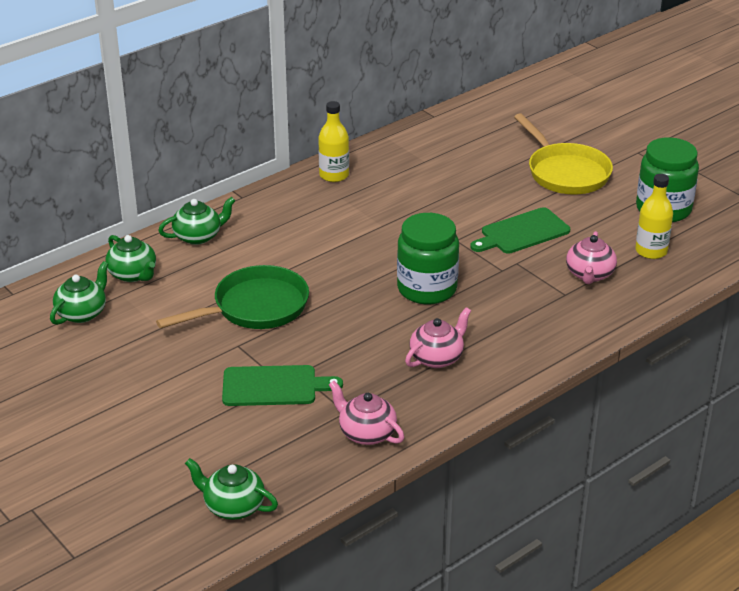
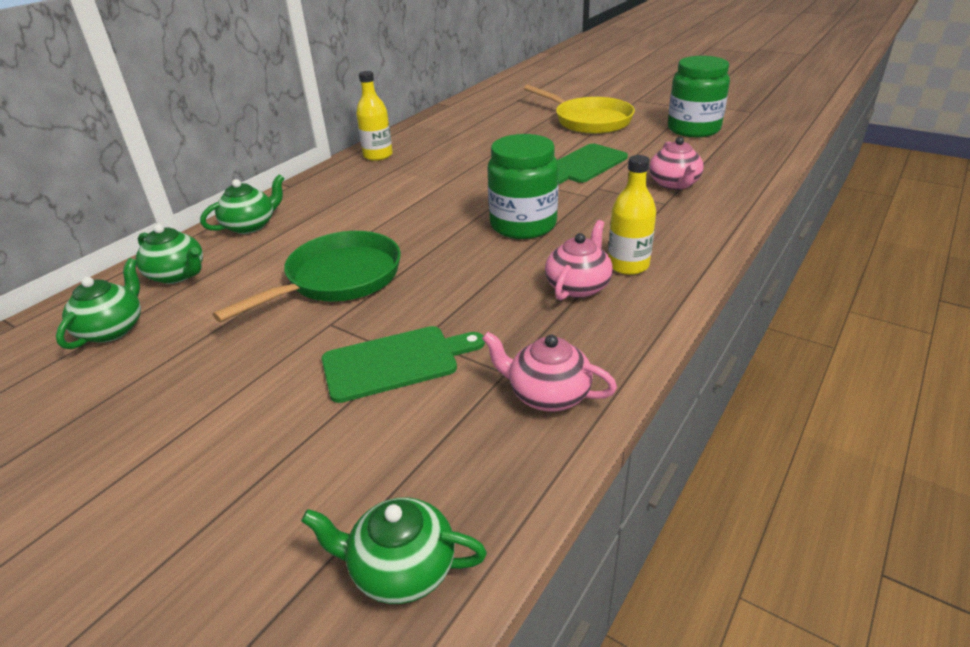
camera: 15 degrees left, 0 degrees up
(651, 251) = (712, 158): yellow bottle -> yellow bottle (628, 265)

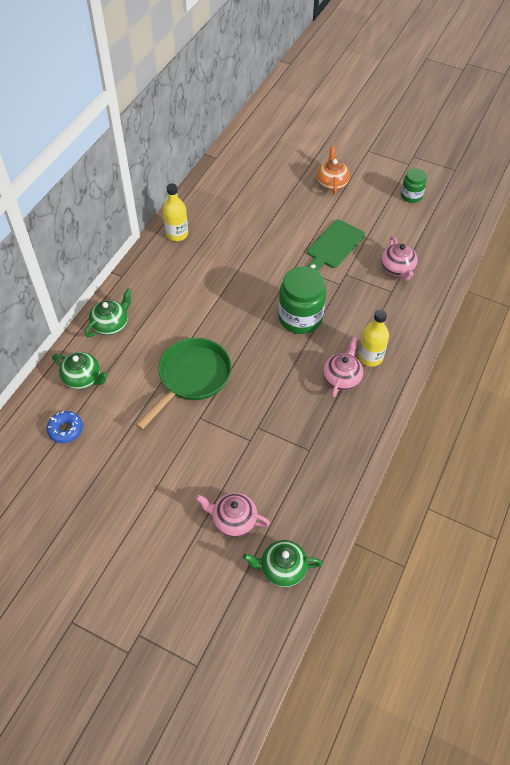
camera: 10 degrees left, 20 degrees up
(113, 329) = (65, 429): green teapot -> blue donut
(395, 362) = (247, 446): green cutting board -> none
(547, 394) = (333, 464): pink teapot -> pink teapot (233, 520)
(588, 120) = (332, 183): yellow pan -> orange teapot
(693, 129) = (411, 196): green jar -> green jar, size x0.56

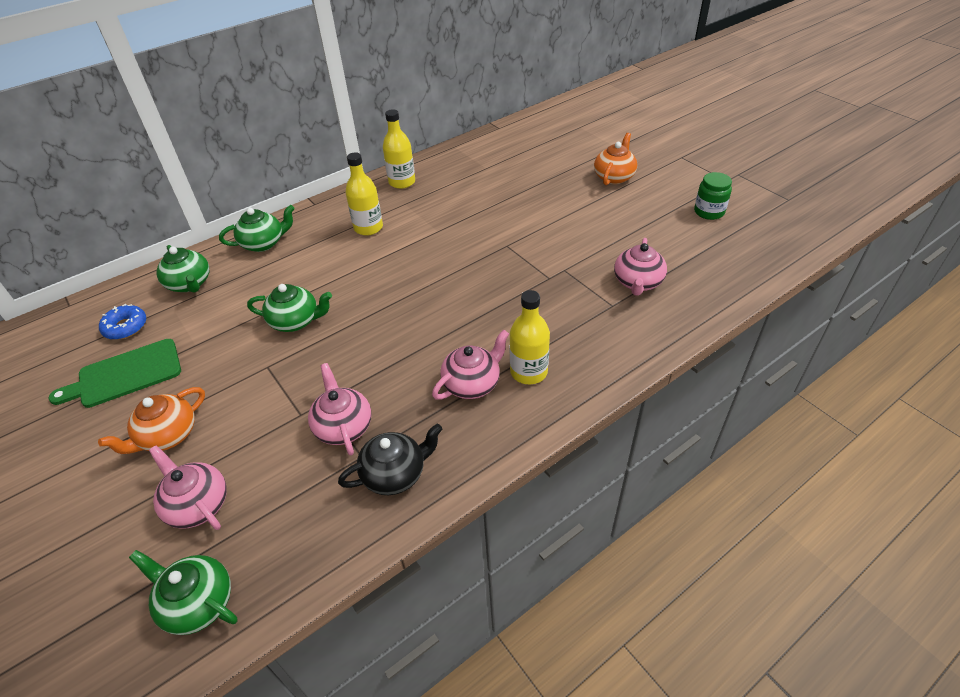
camera: 30 degrees right, 10 degrees down
(174, 489) = (167, 435): none -> orange teapot
(183, 284) = (368, 228): none -> yellow bottle
(191, 378) = (296, 321): green pan -> green teapot
(283, 436) = (343, 426): none -> pink teapot
(300, 318) = (471, 299): green jar -> none
(334, 246) = (571, 237): green cutting board -> green cutting board (125, 374)
(337, 452) = (395, 474): none -> black teapot

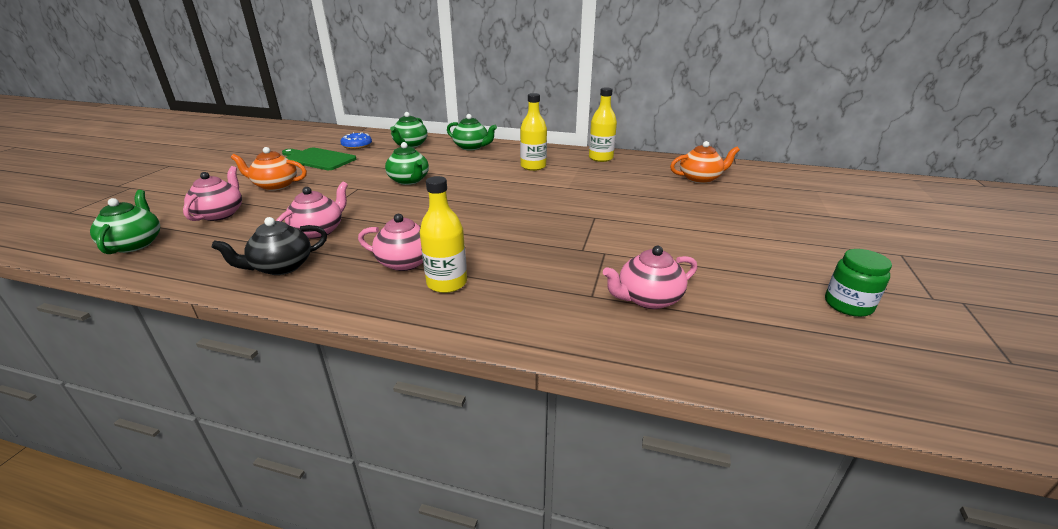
camera: 50 degrees right, 15 degrees down
(395, 474) = (281, 267): black teapot -> black teapot turned 120 degrees clockwise
(614, 177) = (783, 230): orange teapot -> orange teapot (700, 179)

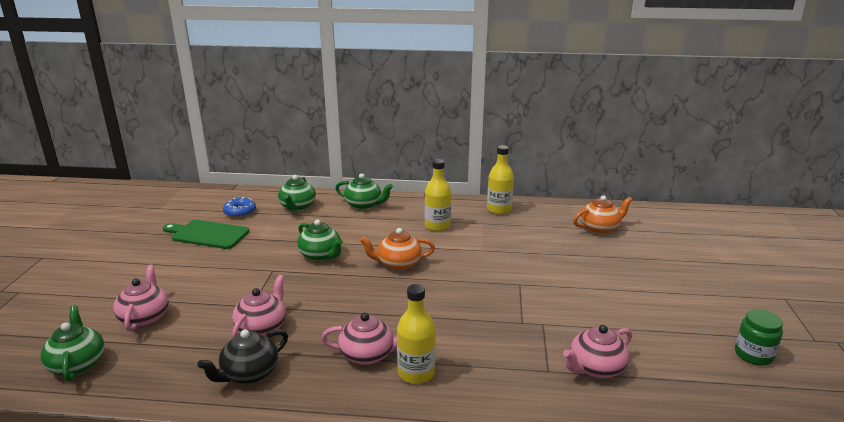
camera: 10 degrees left, 5 degrees down
(275, 186) = (182, 275): orange teapot -> orange teapot (398, 264)

